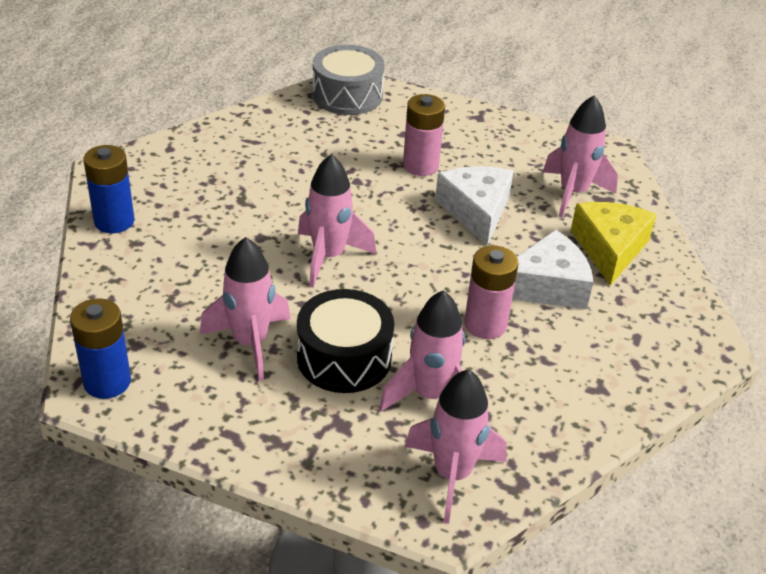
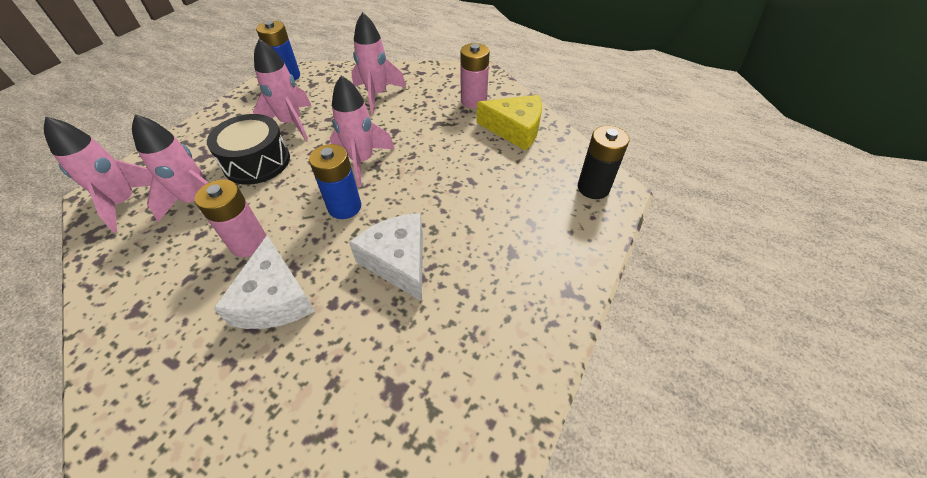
camera: 100 degrees right, 10 degrees up
(114, 221) = (424, 74): blue battery -> blue battery (344, 207)
(347, 95) = (593, 188): grey drum -> black battery
(420, 166) = (475, 228): pink battery -> pink battery (473, 101)
(476, 211) = (398, 261): white cheese -> white cheese turned 120 degrees counterclockwise
(573, 193) = (413, 361): pink rocket -> pink rocket (377, 95)
(609, 249) = (307, 375): yellow cheese -> yellow cheese (515, 129)

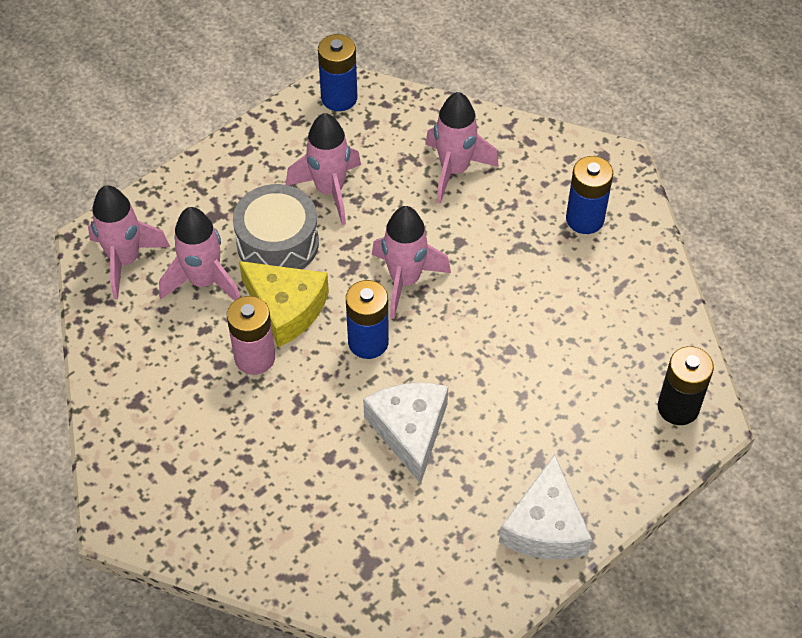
camera: 20 degrees right, 5 degrees up
(257, 162) = (277, 243): black drum -> grey drum
(274, 299) = (272, 433): white cheese -> white cheese (545, 526)
(473, 101) = (585, 219): pink battery -> blue battery
(515, 129) = (620, 287): yellow cheese -> yellow cheese (286, 308)

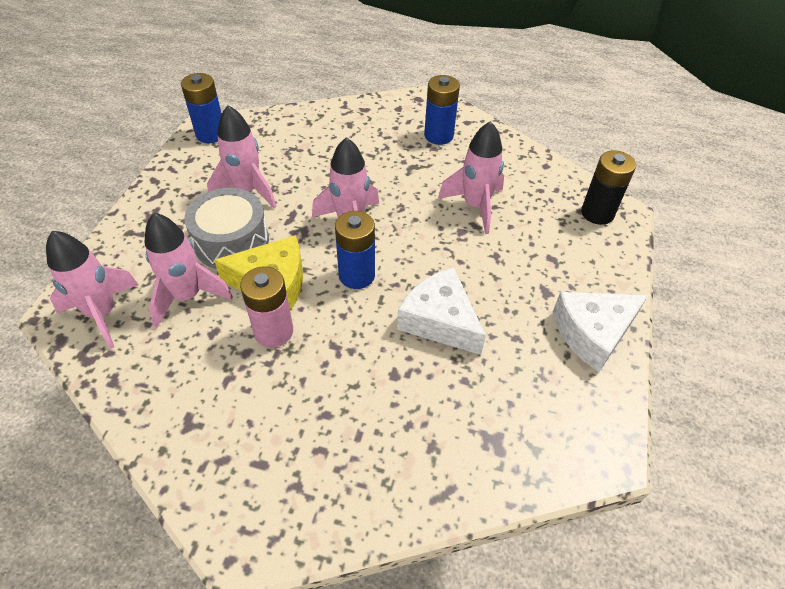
camera: 35 degrees left, 5 degrees down
(454, 170) = (329, 143): pink rocket -> pink rocket (475, 206)
(545, 526) = (592, 333): white cheese -> white cheese turned 90 degrees clockwise

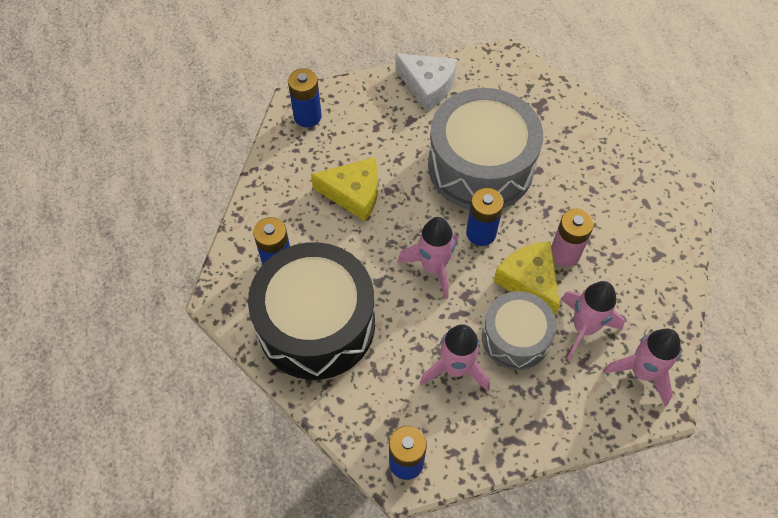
camera: 120 degrees left, 10 degrees up
(363, 134) = (316, 324): none -> black drum
(439, 321) = (480, 166): white cheese -> grey drum
(475, 206) = (354, 193): pink rocket -> yellow cheese
(597, 213) = (307, 116): black battery -> blue battery

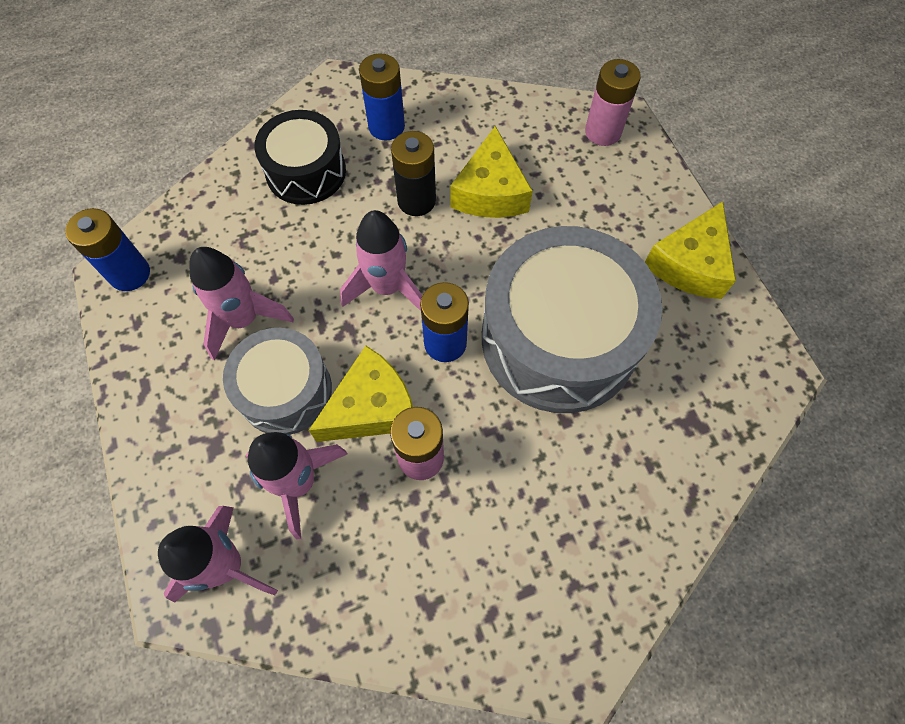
camera: 85 degrees right, 5 degrees up
(307, 116) = (603, 132): blue battery -> pink battery
(316, 324) = (306, 172): black drum -> black drum, size x0.58
(356, 243) = (416, 200): none -> black battery
(427, 86) = (690, 264): white cheese -> yellow cheese

